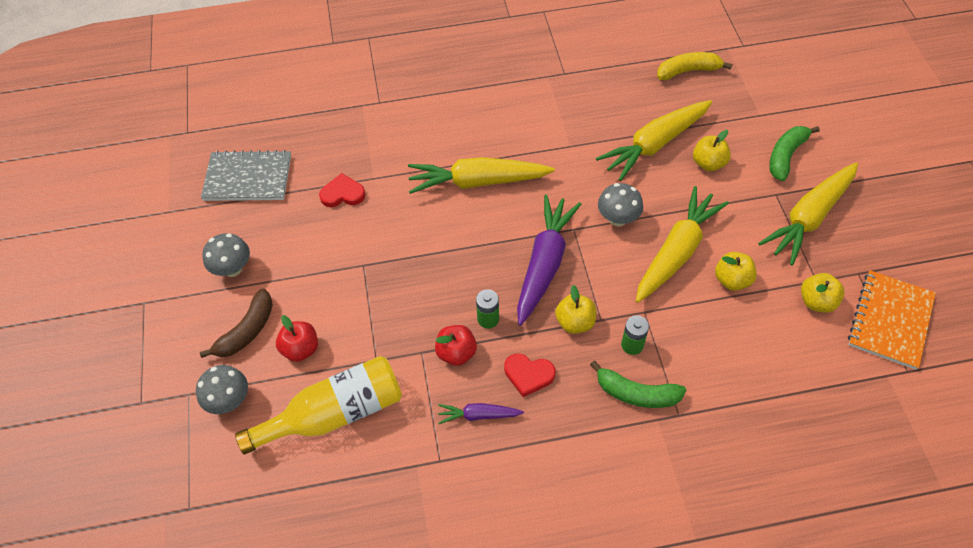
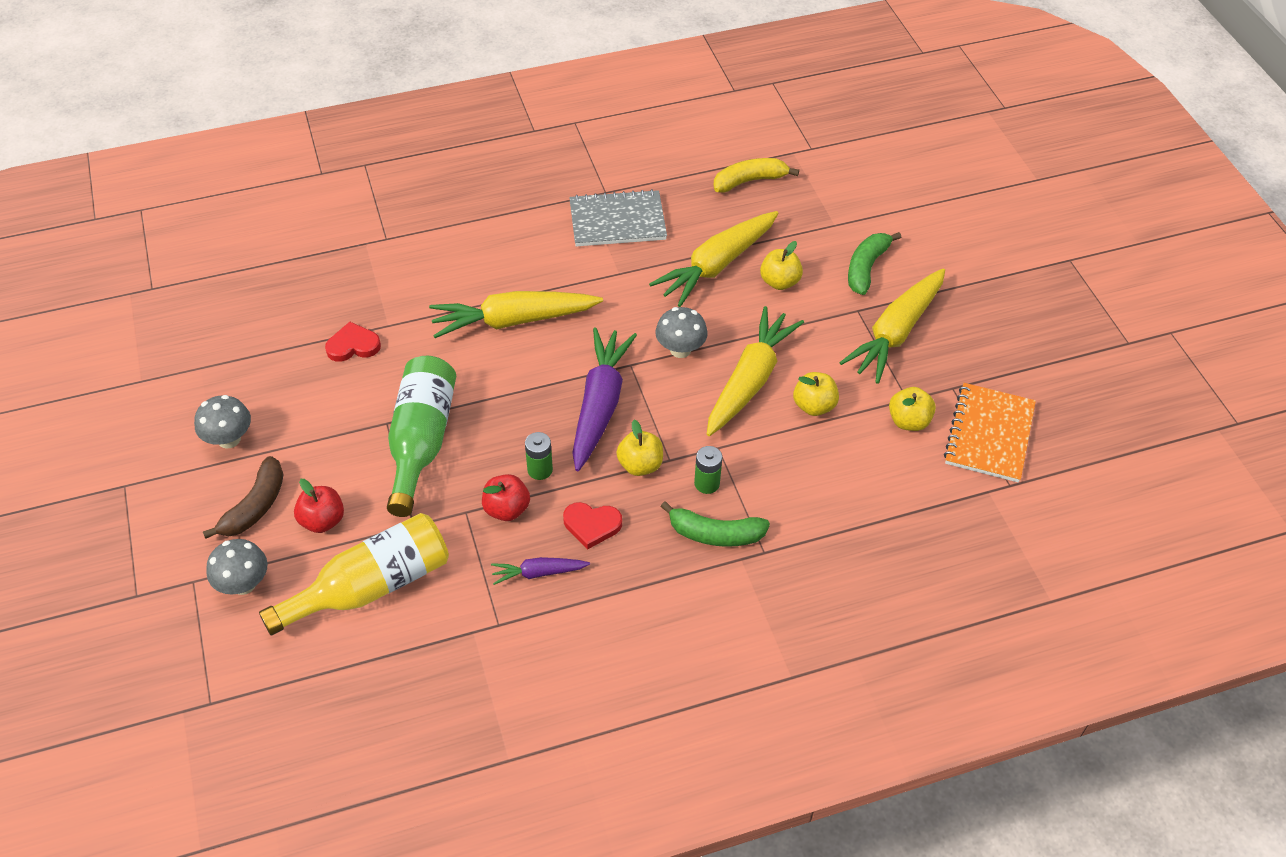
camera: 10 degrees left, 5 degrees down
(248, 178) = (235, 336): grey notebook -> grey notebook (617, 221)
(390, 284) = (421, 441): none -> green bottle

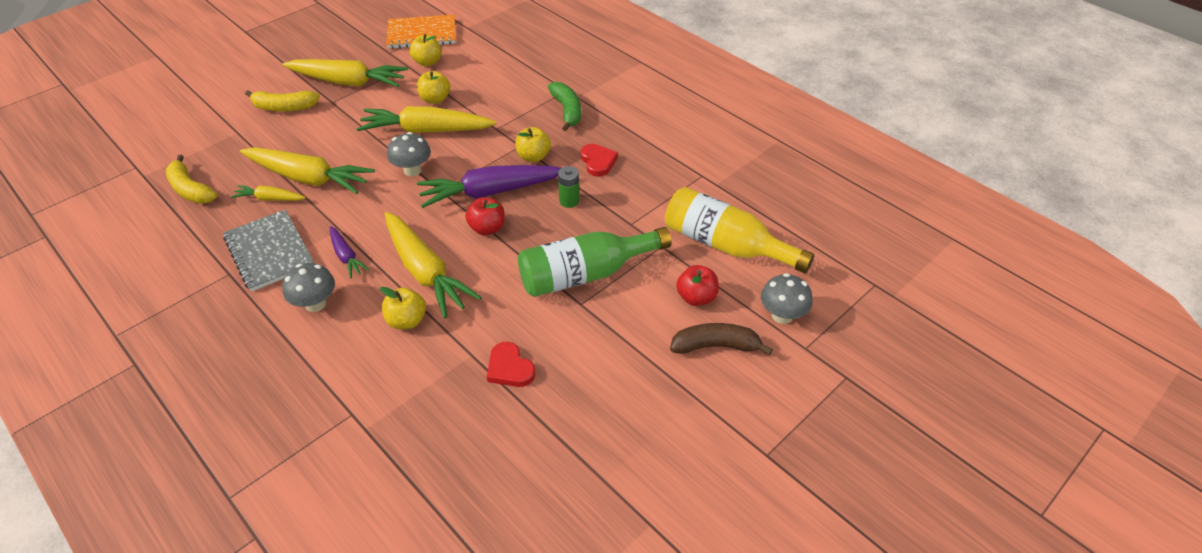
camera: 115 degrees left, 5 degrees down
(229, 439) = (667, 403): grey mushroom -> grey mushroom (315, 304)
(506, 509) = (614, 204): red apple -> red apple (487, 228)
(538, 573) = (652, 172): purple carrot -> purple carrot (346, 256)
(699, 232) = (270, 199): none -> yellow carrot
(707, 483) = (530, 124): green battery -> none
(779, 282) = (316, 143): yellow apple -> yellow apple (407, 321)
(866, 268) = (284, 107): green banana -> yellow banana

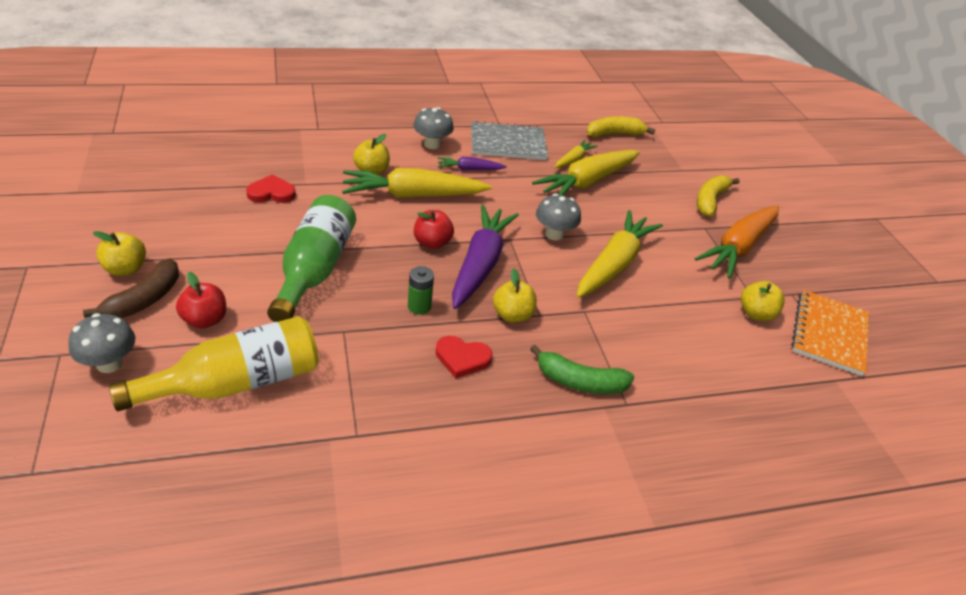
camera: 115 degrees right, 5 degrees down
(348, 82) = (738, 248): yellow carrot -> orange carrot
(435, 99) = (670, 291): yellow apple -> yellow apple (125, 269)

